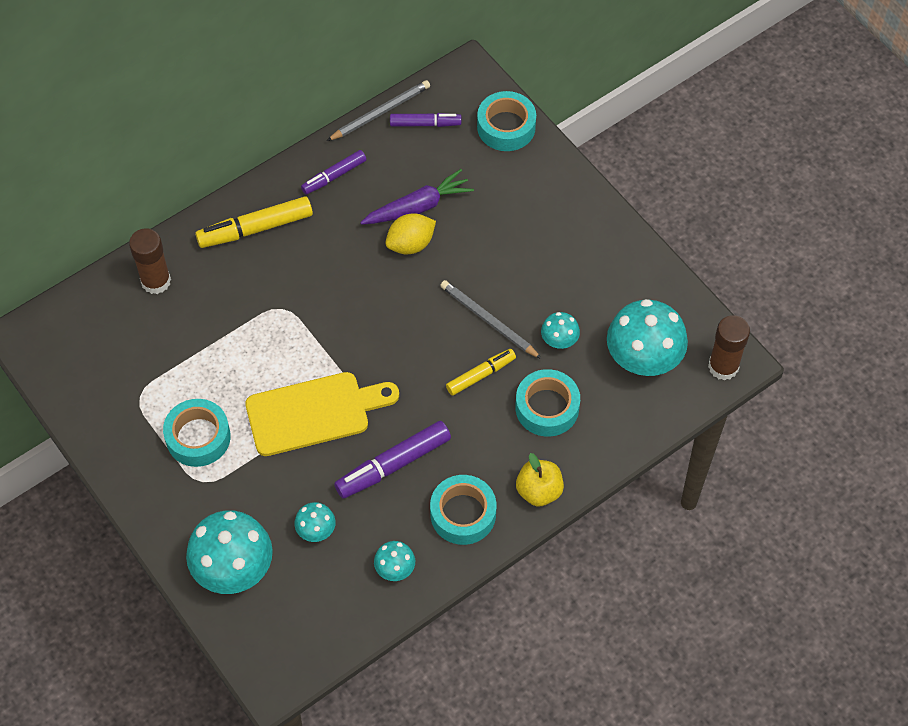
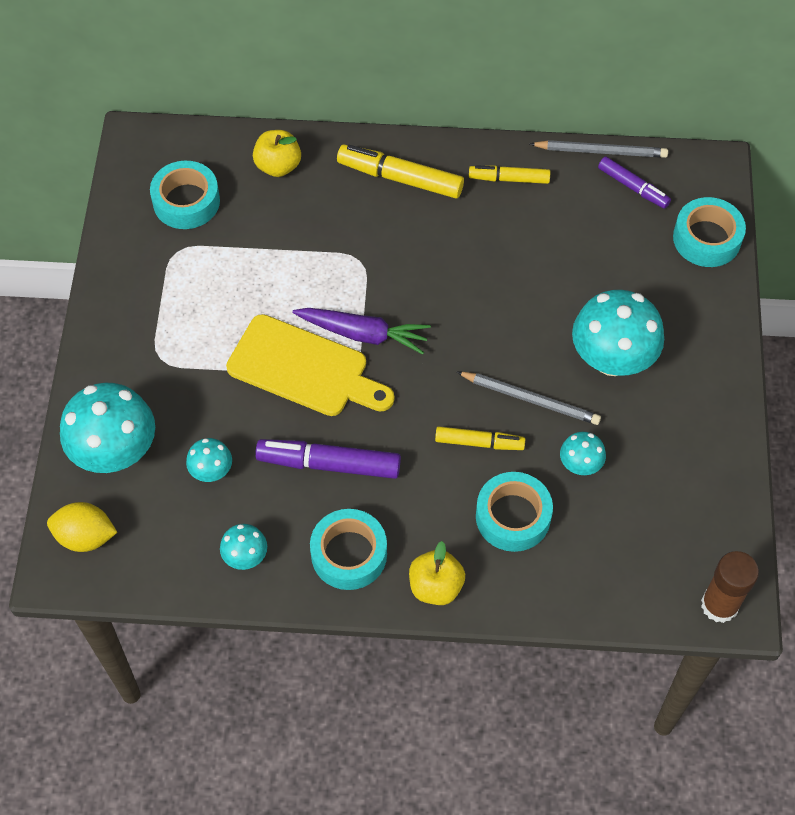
camera: 40 degrees right, 0 degrees up
(156, 281) = (278, 166): brown glue stick -> yellow apple
(198, 437) = (191, 319): turquoise tape -> turquoise tape (186, 201)
(334, 176) = (509, 179): purple marker -> yellow marker
(410, 244) = (522, 283): yellow lemon -> yellow lemon (85, 537)
(418, 207) = (559, 255): purple carrot -> purple carrot (363, 334)
(488, 321) = (531, 399): grey pencil -> grey pencil turned 120 degrees clockwise
(643, 359) = (645, 540): turquoise mushroom -> turquoise mushroom (612, 359)

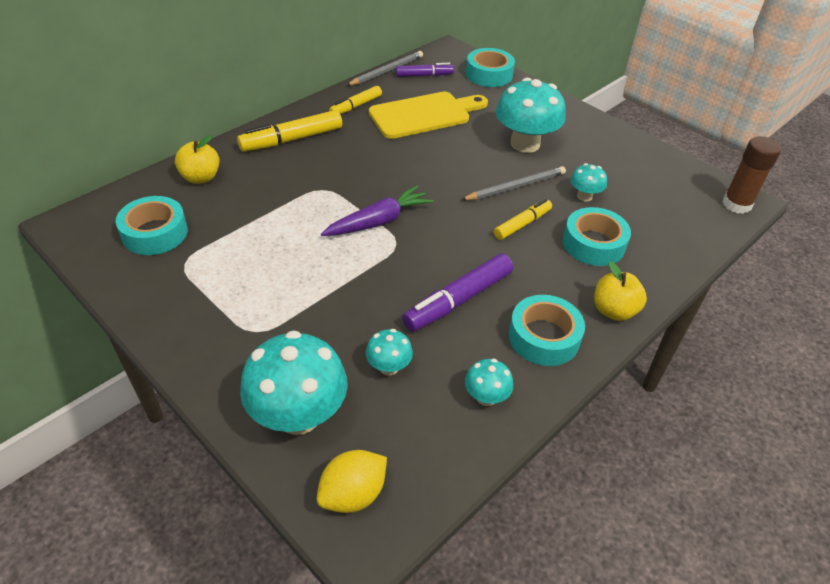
camera: 50 degrees left, 15 degrees down
(304, 368) = (367, 263): yellow cutting board -> yellow cutting board (424, 114)

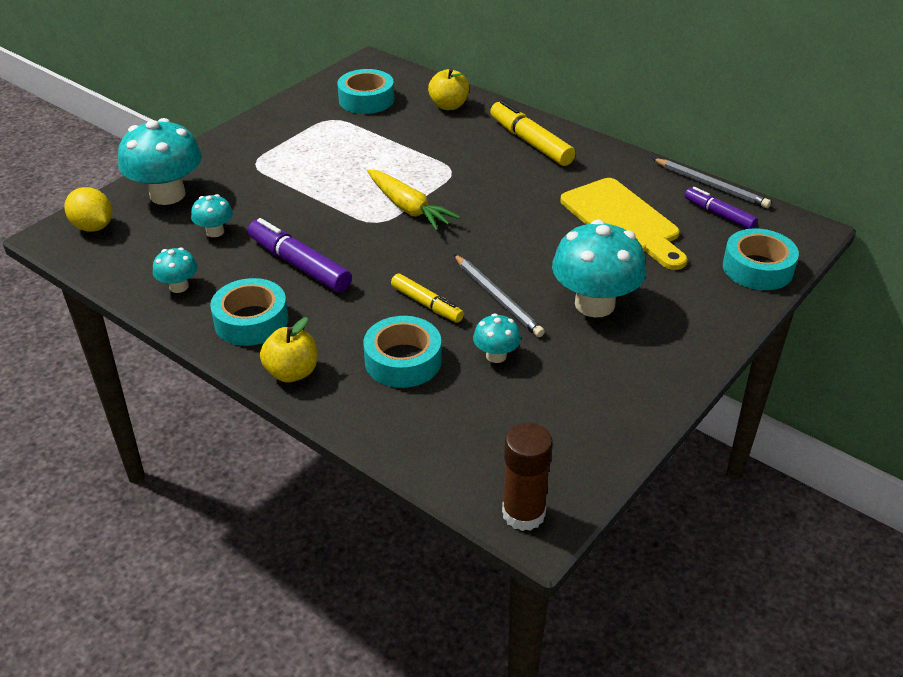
camera: 85 degrees right, 5 degrees down
(356, 106) = (616, 172): yellow marker -> none
(378, 221) = (409, 208): purple carrot -> yellow carrot
(424, 75) = (719, 214): purple marker -> purple marker turned 150 degrees clockwise

